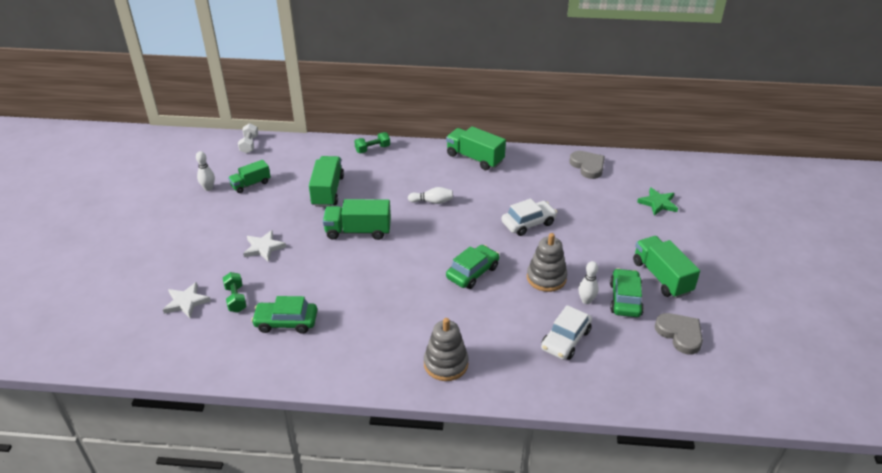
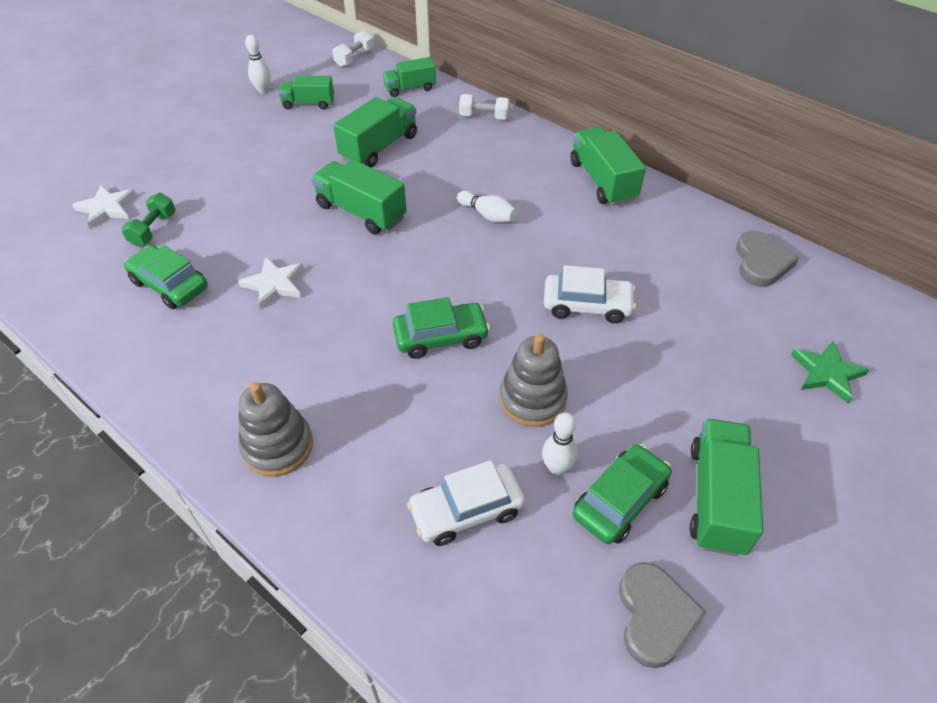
camera: 35 degrees right, 10 degrees up
(264, 247) = (243, 183): white star -> white star (274, 284)
(308, 150) = (410, 88): none -> green truck
(372, 149) = (484, 117): green dumbbell -> white dumbbell

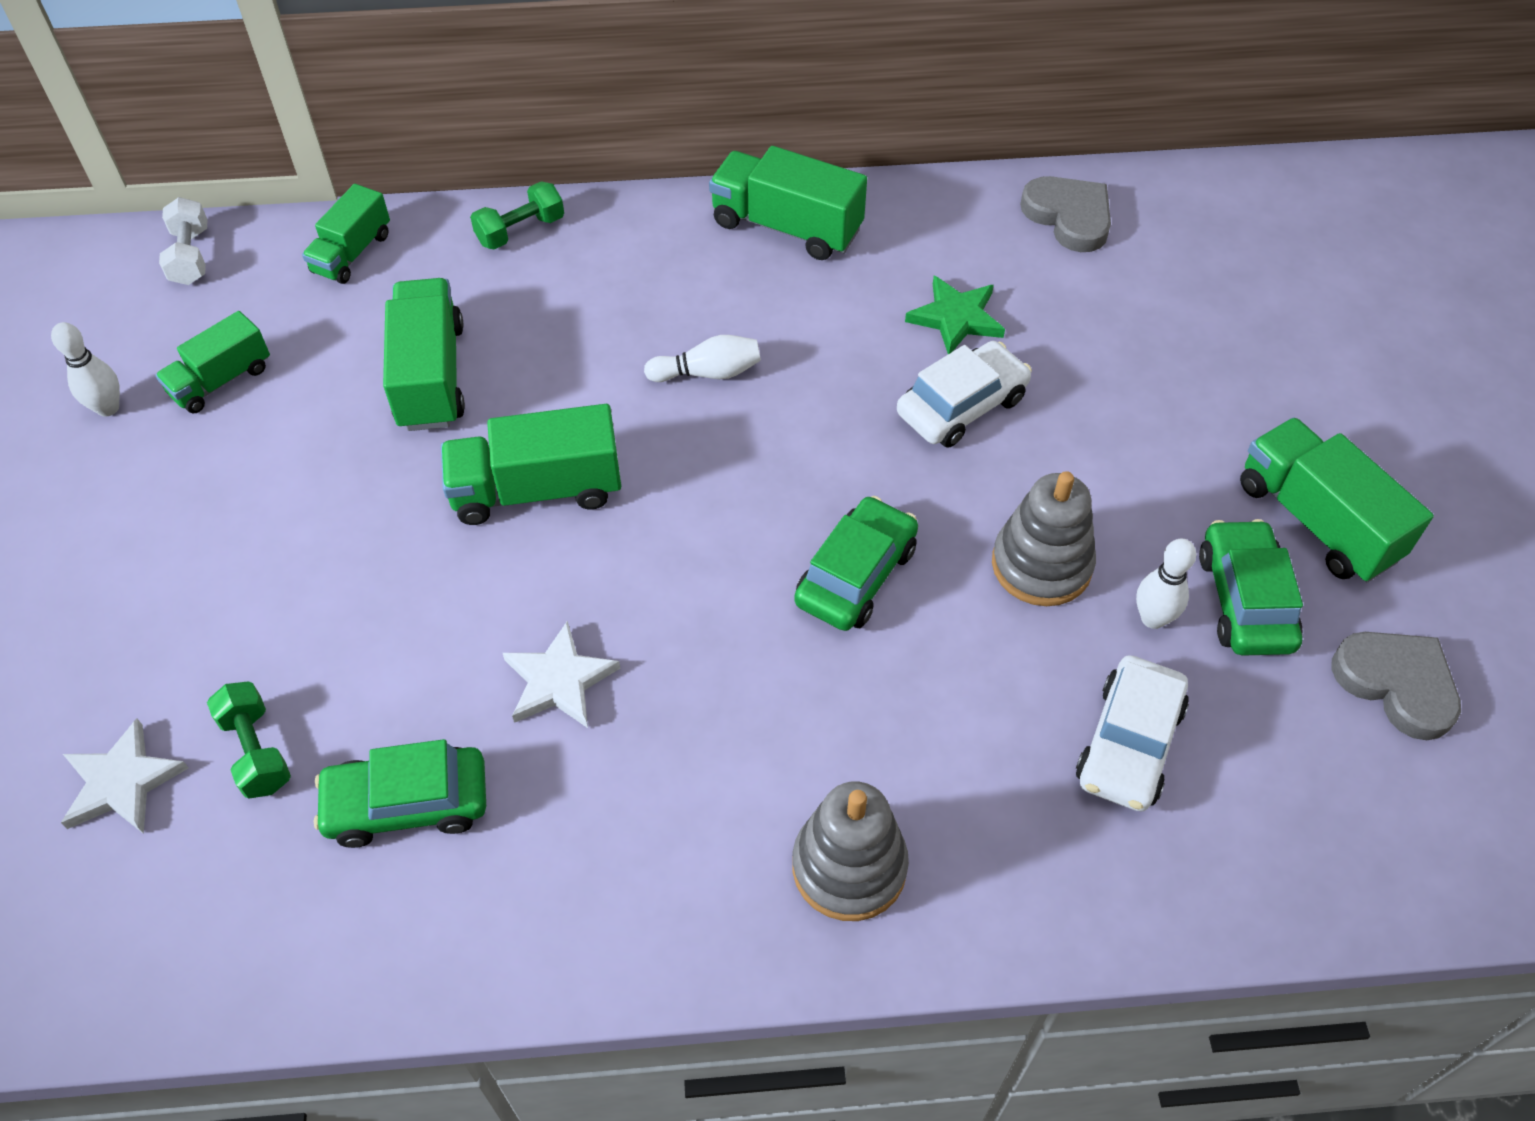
camera: 45 degrees left, 5 degrees up
(484, 117) = (520, 231): white dumbbell -> green dumbbell
(826, 373) = (1260, 305): green star -> green star (956, 318)

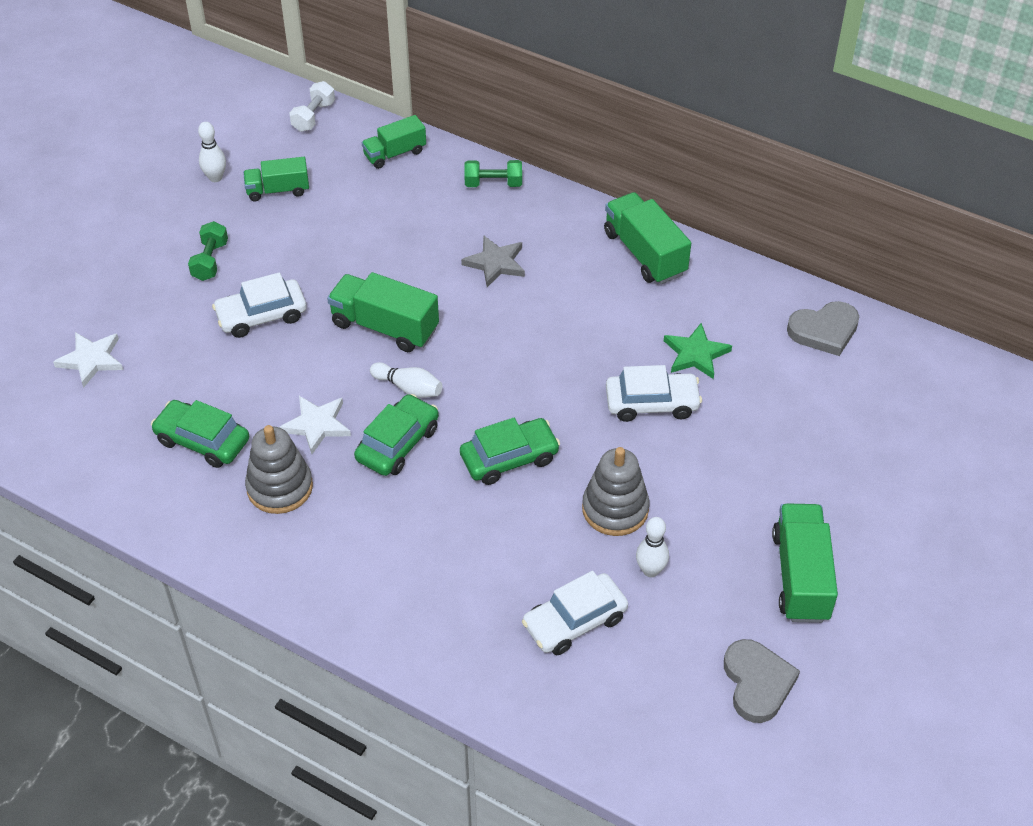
camera: 35 degrees right, 5 degrees down
(256, 751) = (157, 379): green dumbbell -> green dumbbell (210, 261)
(344, 569) = (261, 316): none -> white car
(430, 376) = (381, 240): green truck -> none
(613, 330) = (495, 263): none -> grey star
(708, 373) = (526, 312): white bowling pin -> white bowling pin (408, 388)
(849, 867) = (378, 590): grey stacking toy -> grey stacking toy (280, 487)
(1069, 217) = (824, 331): grey heart -> grey heart turned 75 degrees clockwise
(1244, 600) = (713, 591): green car -> green car (398, 443)

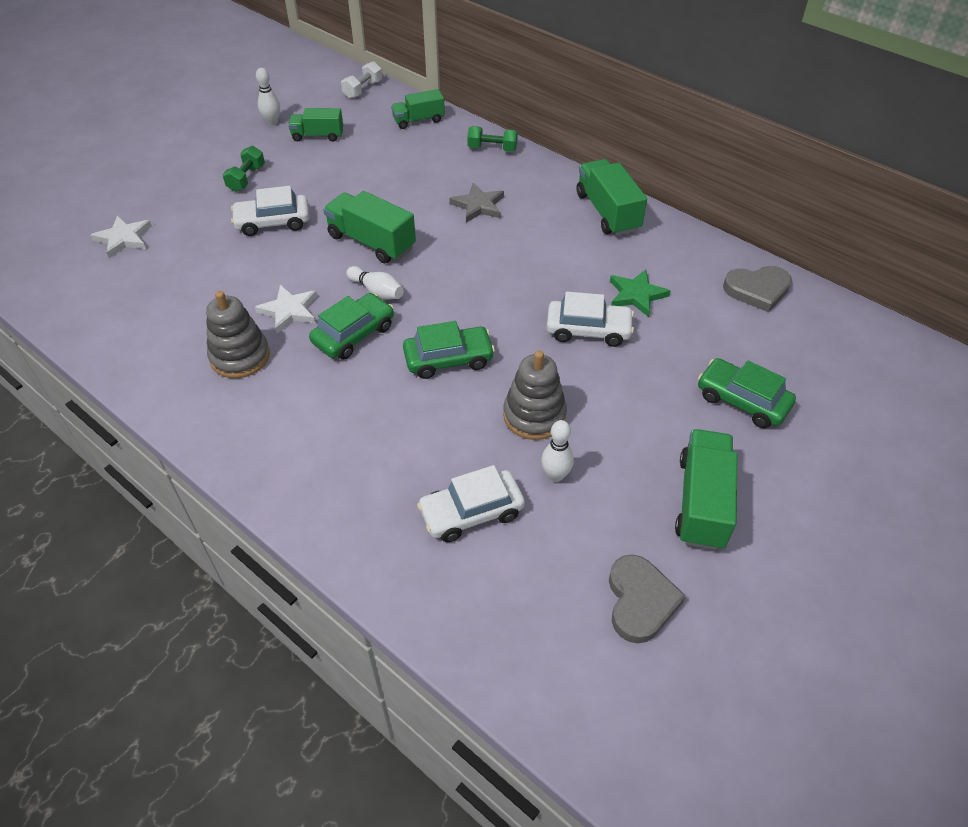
camera: 10 degrees right, 0 degrees up
(202, 441) = (189, 311): green car -> green car (742, 401)

